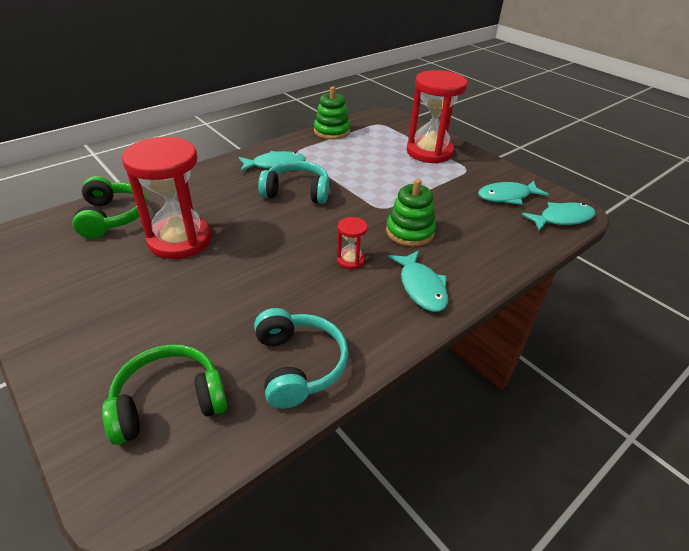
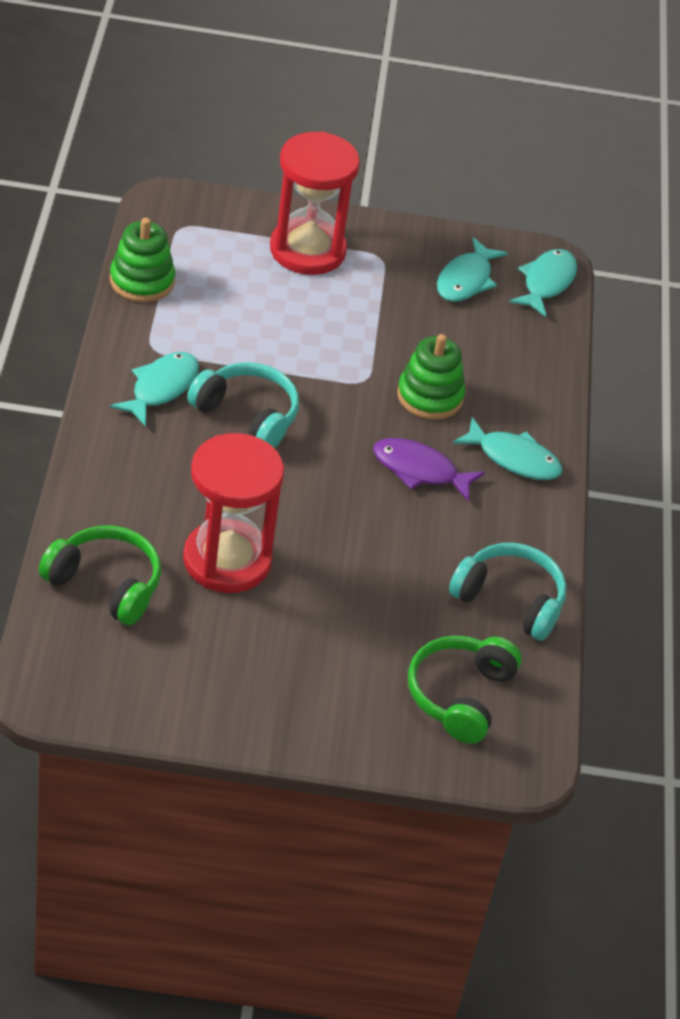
camera: 50 degrees left, 5 degrees up
(297, 192) = (247, 415): turquoise headphones -> turquoise headphones turned 75 degrees clockwise
(350, 260) = (420, 470): red hourglass -> purple fish

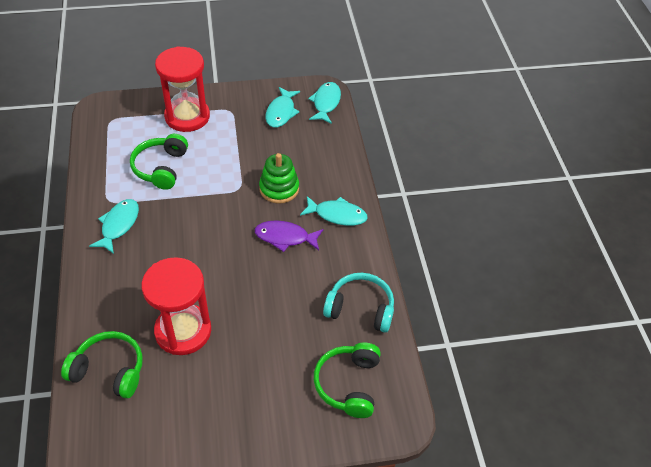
camera: 10 degrees left, 5 degrees up
(142, 281) = (94, 159): green stacking toy -> none
(246, 319) = (161, 168): none -> green headphones
(247, 415) = (175, 229): turquoise headphones -> none

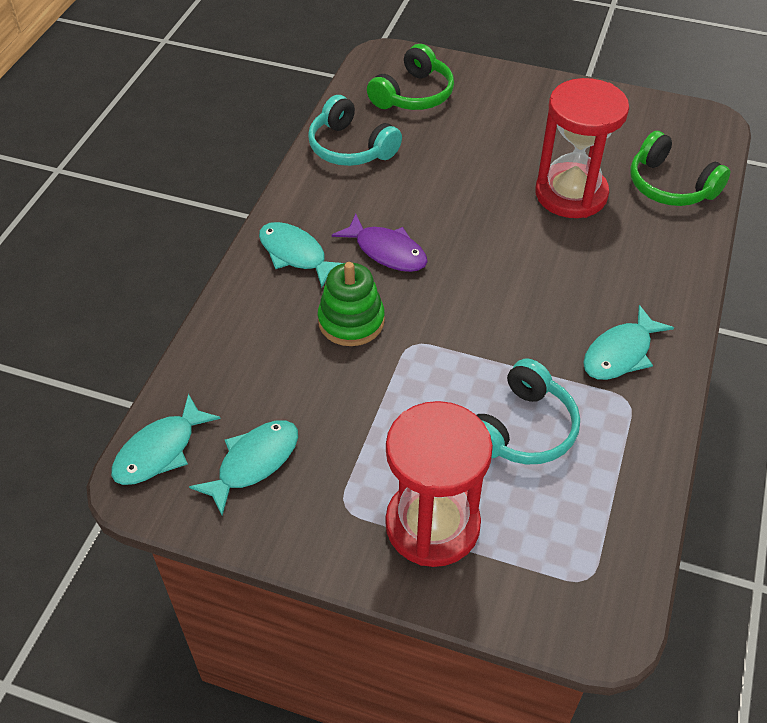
camera: 150 degrees left, 0 degrees up
(161, 168) = (523, 429): green headphones -> turquoise headphones

